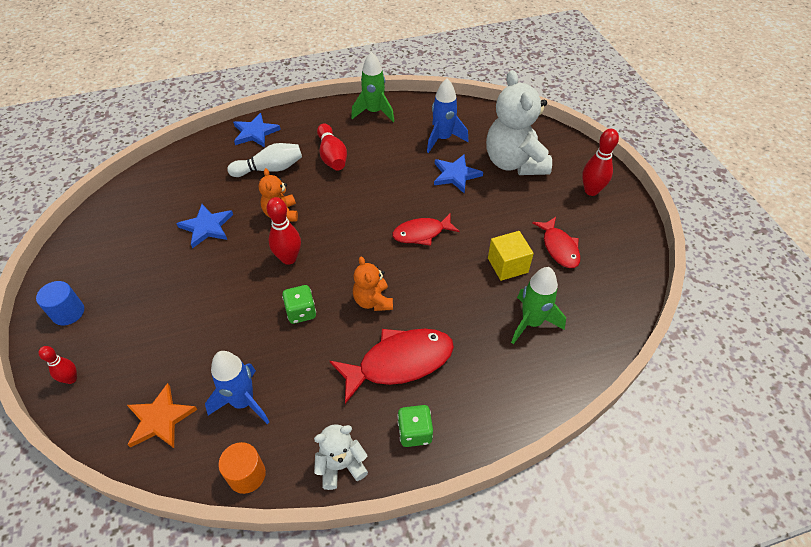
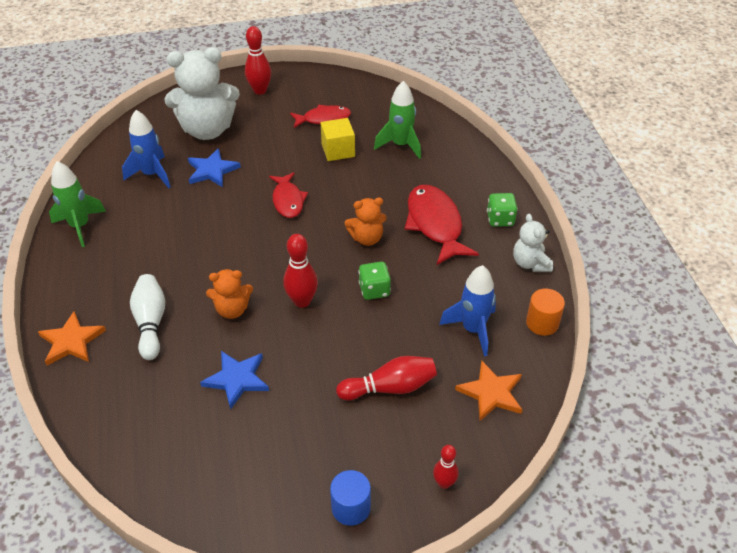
camera: 85 degrees left, 5 degrees down
(255, 133) = (71, 341): blue star -> orange star
(332, 156) = (147, 265): red bowling pin -> red bowling pin (390, 387)

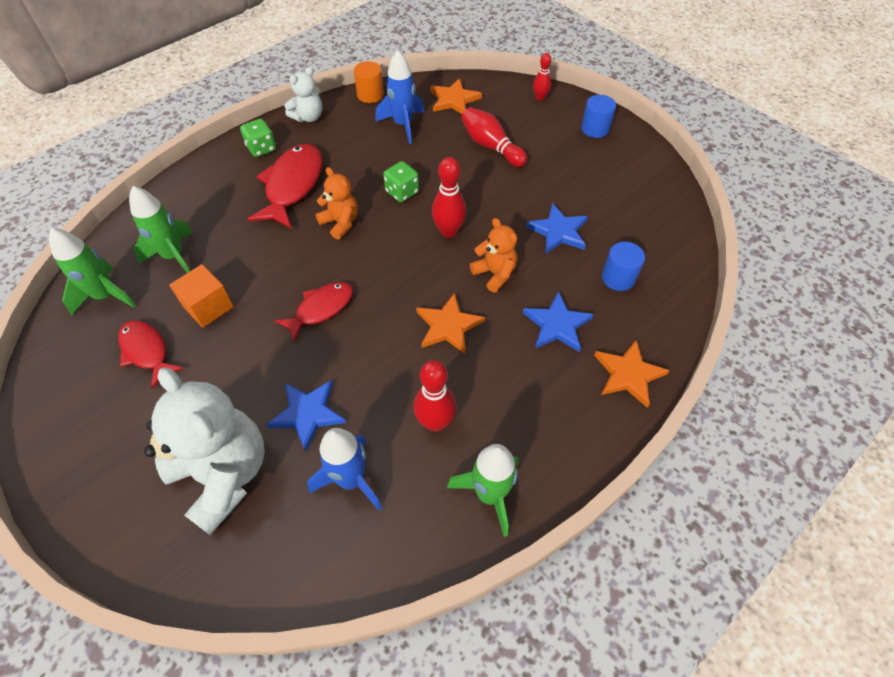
camera: 120 degrees left, 10 degrees up
(151, 323) = (557, 325): white bowling pin -> blue star
(151, 392) = (618, 278): none -> blue cylinder
(211, 259) = (448, 326): none -> orange star
(260, 90) = (98, 464): red bowling pin -> red bowling pin (435, 422)
(338, 150) = (208, 307): yellow cube -> orange cube
(387, 111) = (106, 296): none -> green rocket
(435, 224) = (292, 185): red fish -> red fish turned 150 degrees clockwise

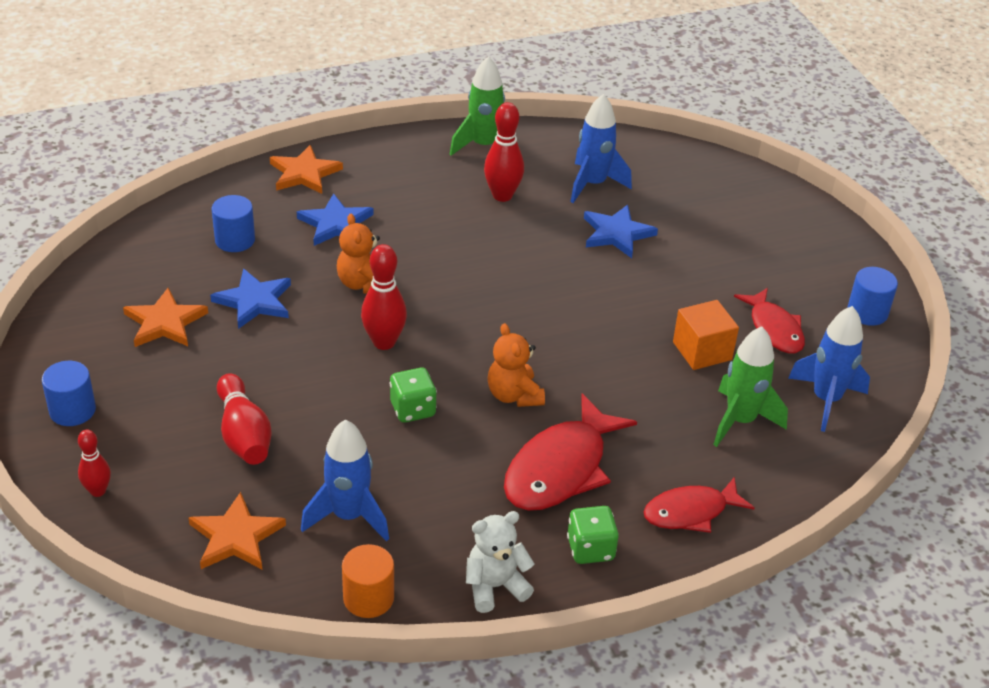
camera: 160 degrees left, 15 degrees down
(55, 403) = (867, 312): none -> blue cylinder
(106, 296) = (826, 400): green rocket -> blue rocket
(224, 474) = (702, 218): white teddy bear -> none
(321, 309) = (574, 310): red fish -> red fish (690, 512)
(448, 326) = (446, 255): orange star -> orange star (165, 322)

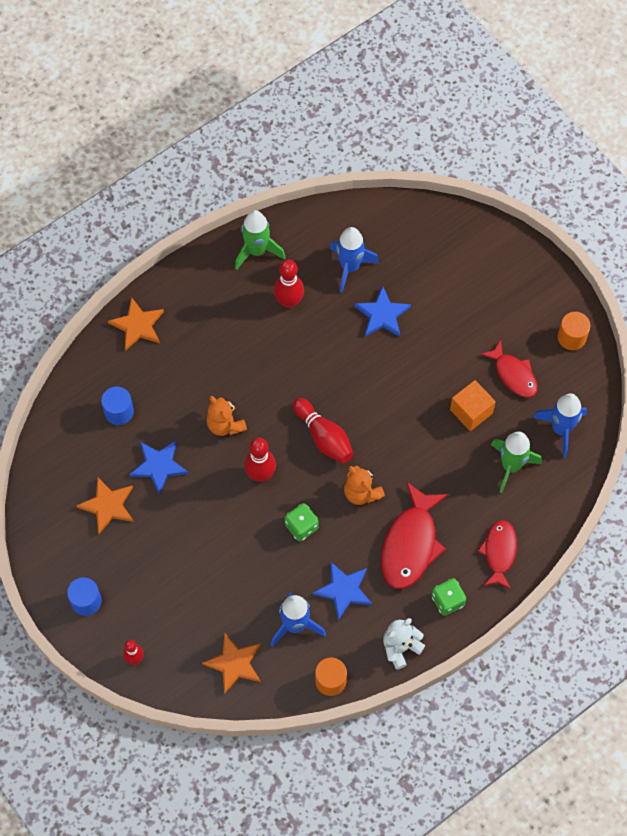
camera: 15 degrees left, 25 degrees up
(244, 434) = (204, 584): red bowling pin -> red bowling pin (324, 437)
(336, 224) = (182, 371): blue star -> blue star (343, 590)
(690, 512) = (499, 552): red fish -> red fish turned 135 degrees clockwise
(867, 312) = (571, 337): blue cylinder -> orange cylinder

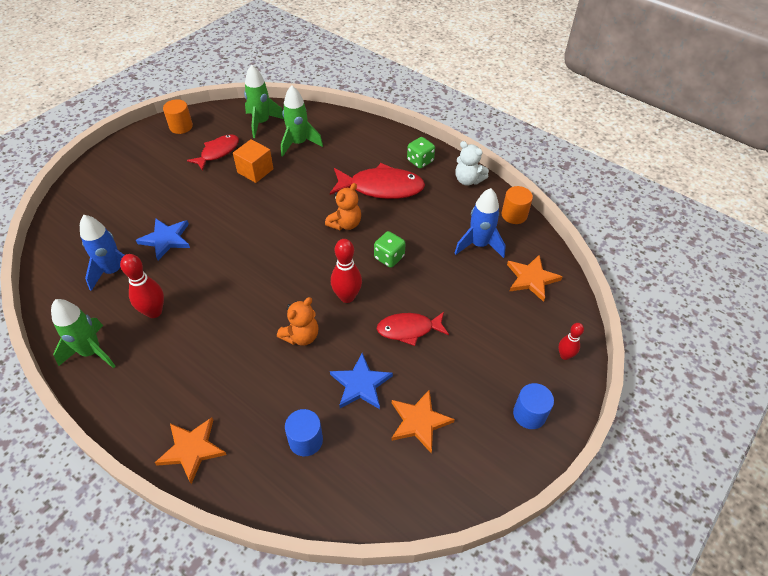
camera: 105 degrees left, 15 degrees down
(324, 437) = (298, 258): red bowling pin -> none
(343, 590) = (436, 220): blue star -> none
(499, 552) = (371, 140): red fish -> red fish (408, 329)
(561, 429) = (261, 123): blue rocket -> green rocket

